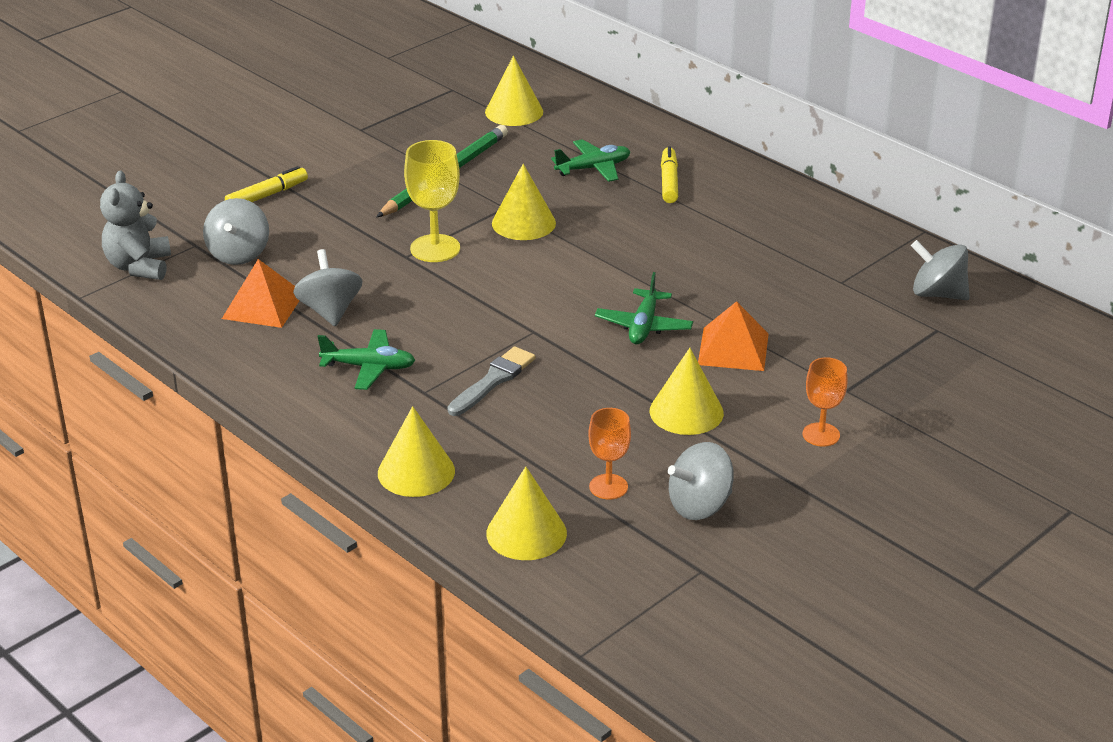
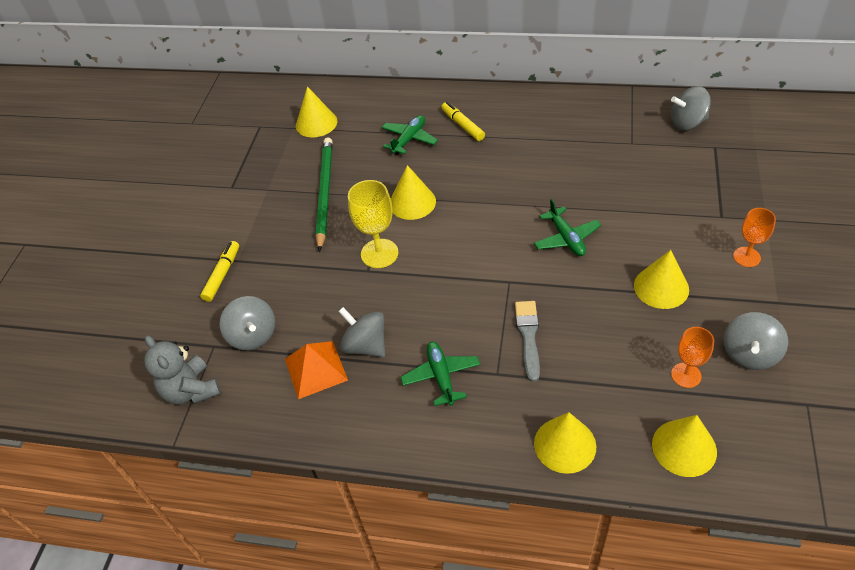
camera: 30 degrees left, 15 degrees up
(369, 367) = (441, 376): green plane -> green plane turned 75 degrees counterclockwise
(733, 349) = (632, 224): orange pyramid -> none

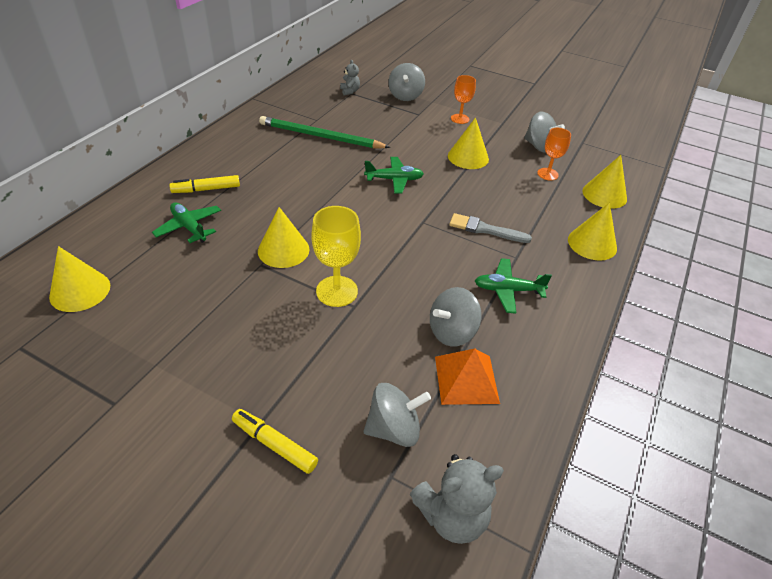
camera: 80 degrees left, 5 degrees down
(325, 193) = (211, 312): green pencil -> green pencil (320, 136)
(687, 123) = (317, 93): grey spinning top -> grey spinning top (405, 96)
(717, 144) = (350, 91): none -> grey teddy bear

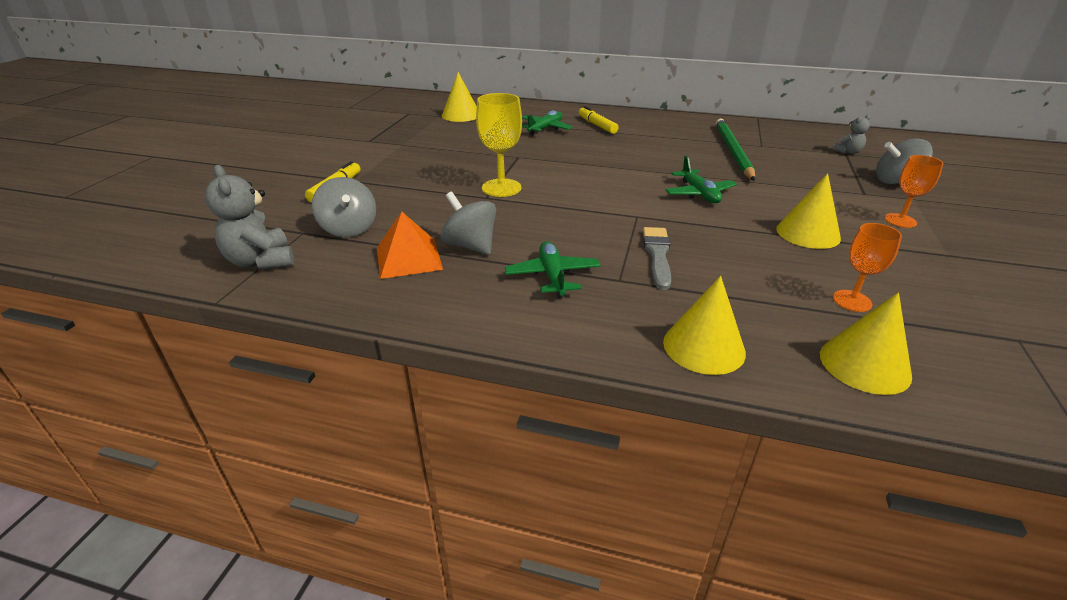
camera: 80 degrees right, 10 degrees down
(283, 250) = (541, 161): yellow cone -> none
(539, 146) = (927, 291): grey spinning top -> none

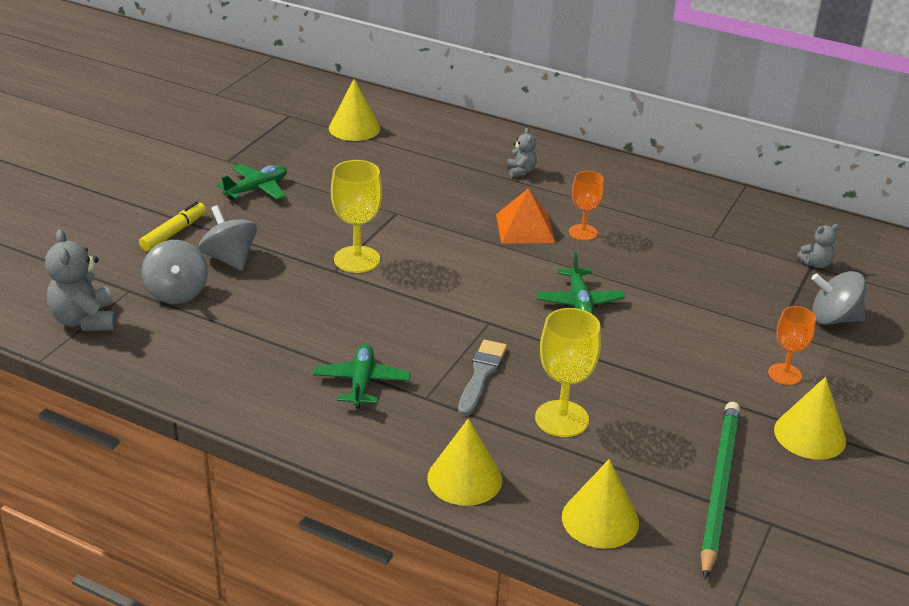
camera: 10 degrees right, 0 degrees up
(409, 258) = (228, 339): orange pyramid -> orange pyramid (525, 228)
(470, 246) = (294, 334): grey spinning top -> grey spinning top (229, 259)
(545, 128) = (451, 168): green plane -> green plane (257, 189)
(597, 125) = (521, 171): yellow marker -> grey teddy bear
(733, 151) = (667, 241): green pencil -> green pencil (719, 487)
(753, 279) = (561, 419): none -> yellow goblet
(808, 233) = (663, 374): yellow cone -> yellow cone (810, 435)
(852, 301) = (643, 458): orange goblet -> orange goblet (583, 232)

